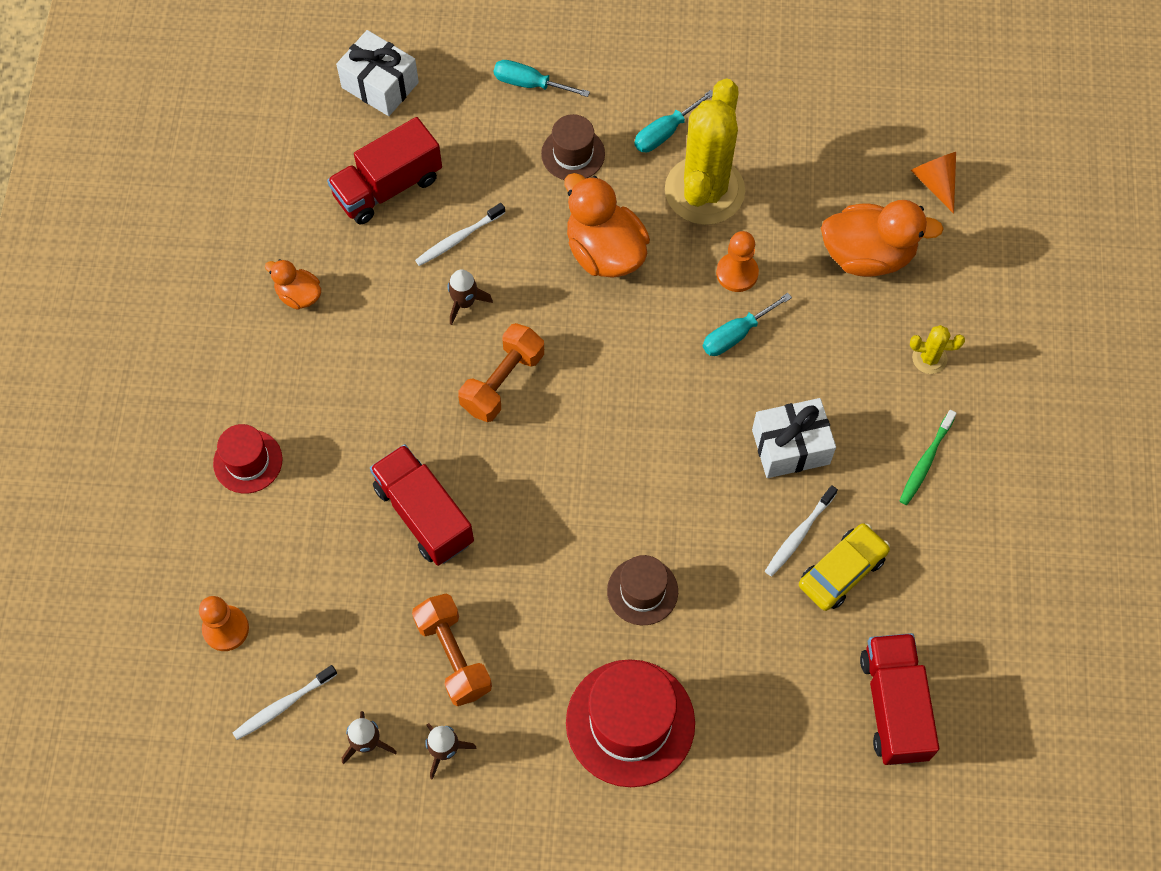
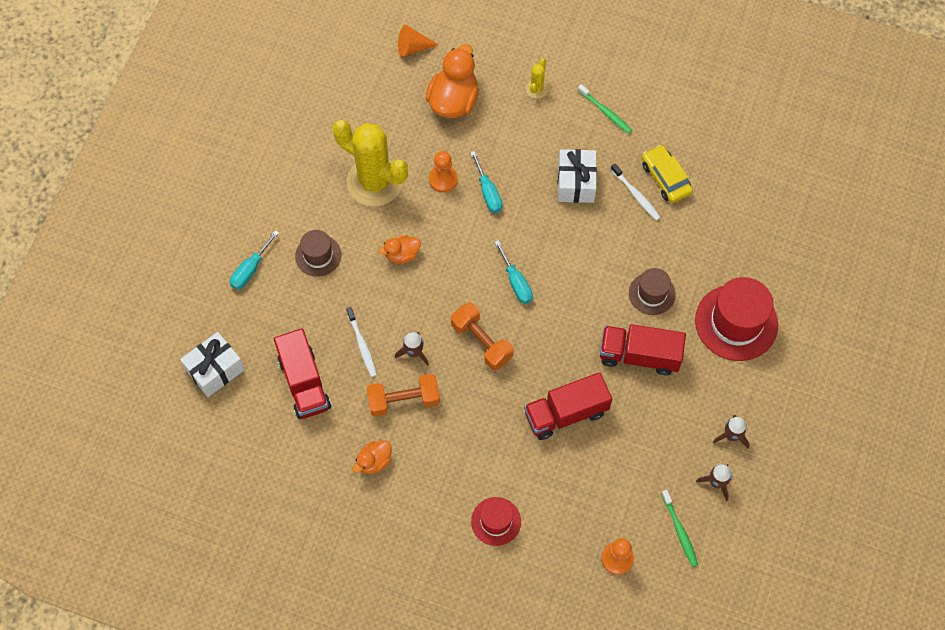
camera: 75 degrees left, 0 degrees up
(283, 705) = (679, 531): white toothbrush -> green toothbrush
(453, 656) = (669, 416): orange dumbbell -> orange dumbbell (404, 400)
(604, 252) = (402, 255): orange duck -> orange duck, size x0.53
(665, 132) = (321, 194): turquoise screwdriver -> turquoise screwdriver (516, 282)
(894, 706) = (756, 175): red truck -> red truck (639, 355)

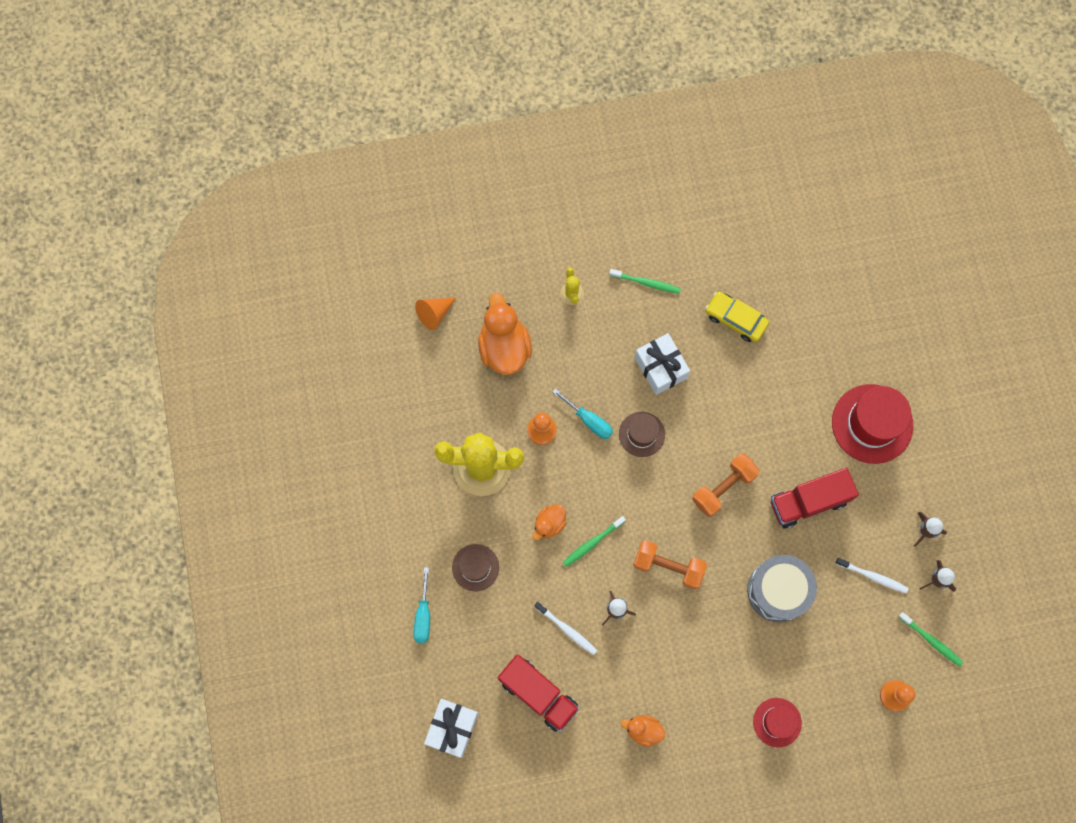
camera: 30 degrees left, 10 degrees up
(374, 461) = (643, 730): orange duck -> orange duck turned 90 degrees clockwise
(404, 400) = (634, 659): orange dumbbell -> orange dumbbell (723, 487)
(428, 288) = (592, 543): none -> green toothbrush
(516, 282) = (664, 493): turquoise screwdriver -> none
(566, 413) = (778, 590): red truck -> grey drum
(636, 195) = (719, 350): white toothbrush -> white toothbrush (873, 576)
(652, 293) = (786, 437): brown hat -> brown hat (641, 434)

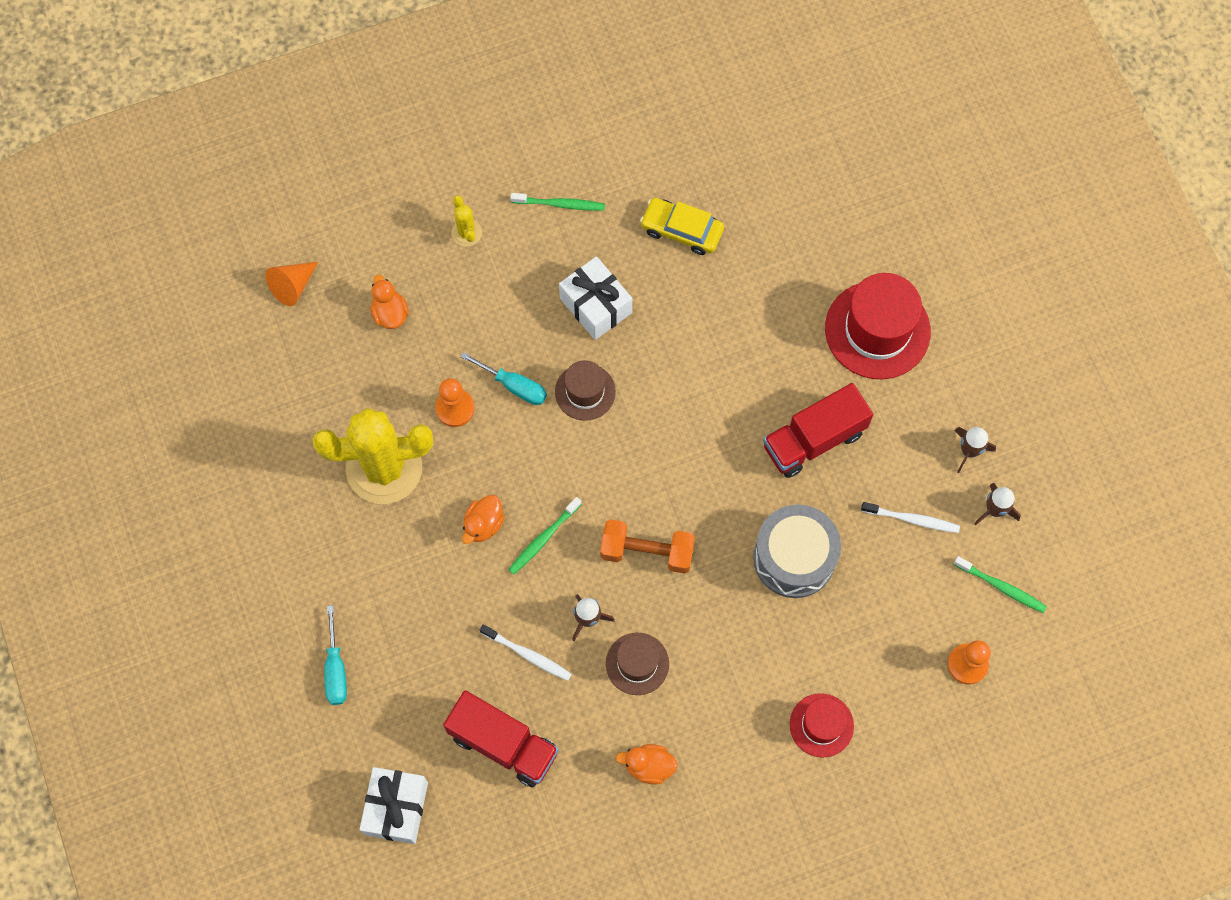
camera: 10 degrees left, 5 degrees down
(475, 567) = (395, 596): brown hat -> brown hat (637, 664)
(504, 347) = (390, 313): orange duck -> orange duck, size x0.53
(723, 487) = (701, 440): orange dumbbell -> none

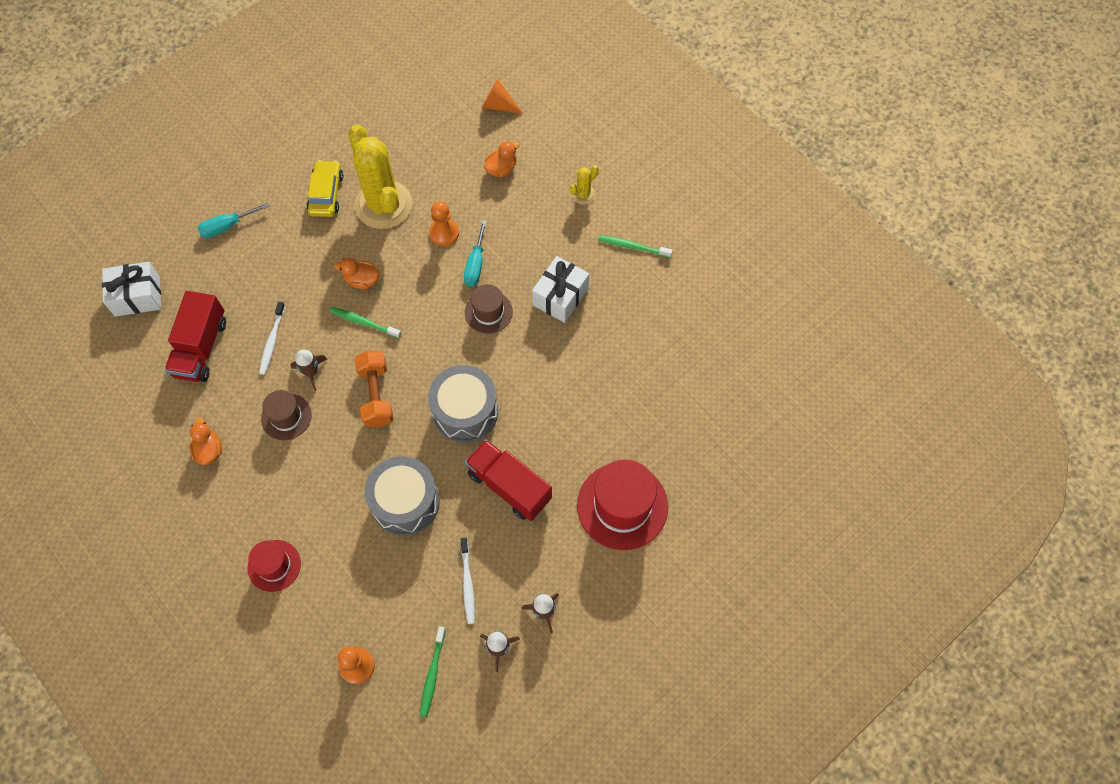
camera: 70 degrees right, 5 degrees down
(560, 204) = (632, 246): green toothbrush -> green toothbrush turned 120 degrees clockwise
(682, 230) = (647, 335): yellow car -> yellow car (326, 194)
(705, 458) = (465, 411): none -> grey drum

